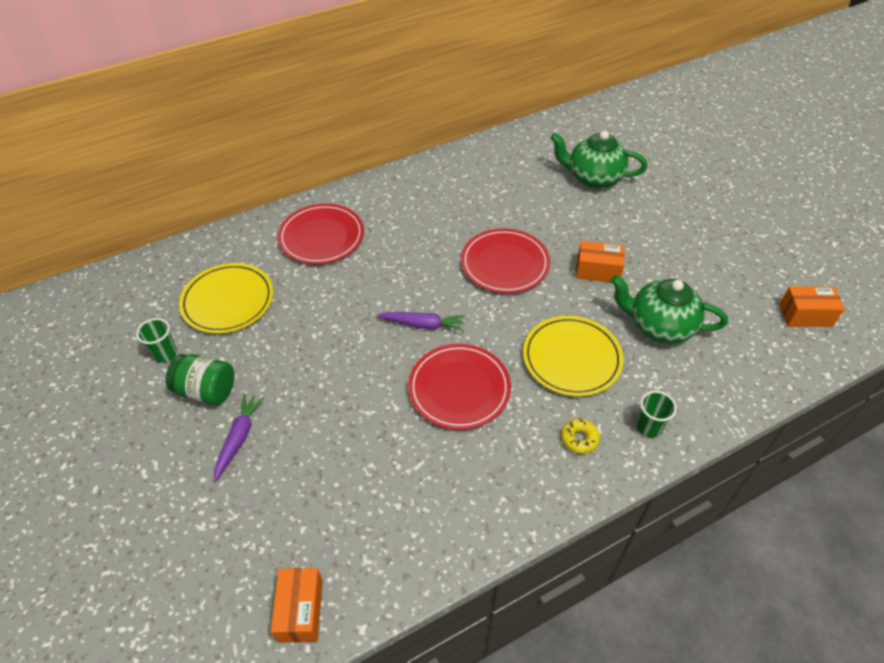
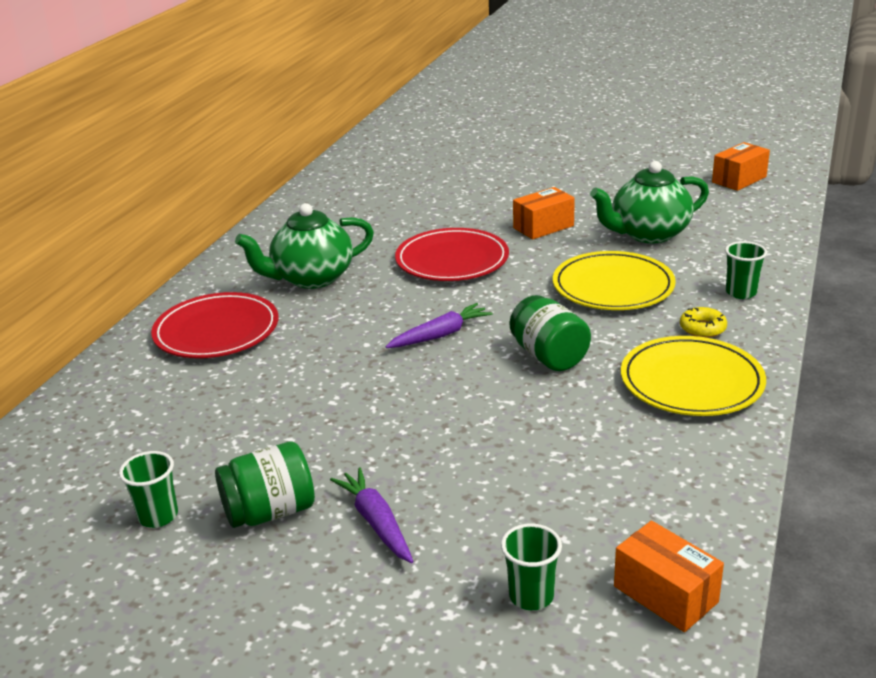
camera: 40 degrees left, 20 degrees down
(228, 301) = (175, 432): yellow plate -> yellow plate (691, 382)
(244, 550) = (531, 596): none -> green cup
(459, 389) = (549, 356): red plate -> green jar
(593, 178) = (443, 176): green teapot -> green teapot (312, 278)

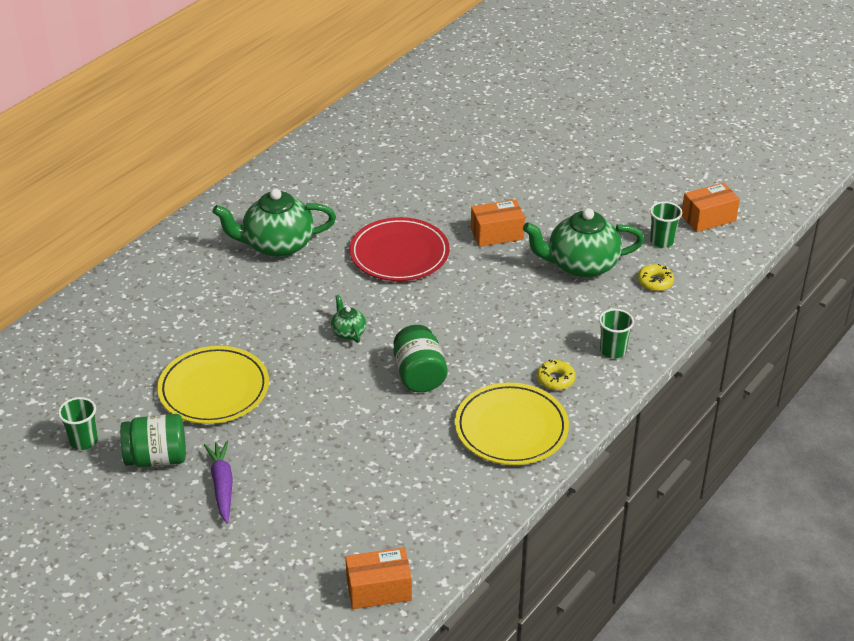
camera: 15 degrees right, 10 degrees up
(216, 331) = (182, 283): red plate -> none
(440, 335) = (348, 332): purple carrot -> green teapot
(531, 596) = (293, 567): green cup -> green cup (662, 241)
(613, 286) = (513, 317): yellow plate -> yellow plate (214, 389)
(665, 594) = (379, 589): orange box -> orange box turned 75 degrees counterclockwise
(733, 232) = (655, 282): none -> yellow donut

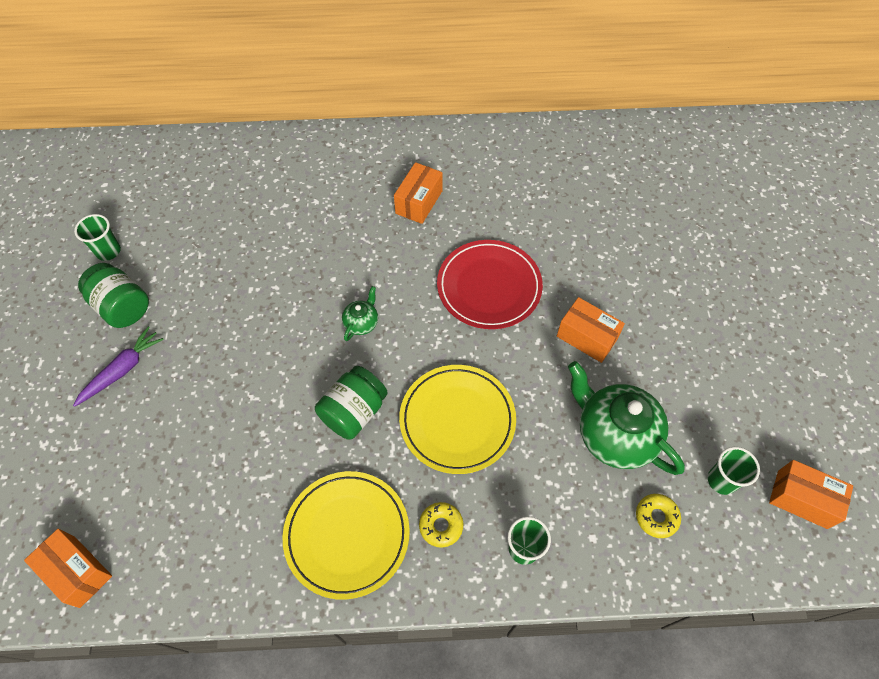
camera: 50 degrees right, 20 degrees up
(214, 389) = (222, 285): yellow plate -> yellow plate (457, 420)
(277, 245) = (419, 202): green teapot -> orange box

